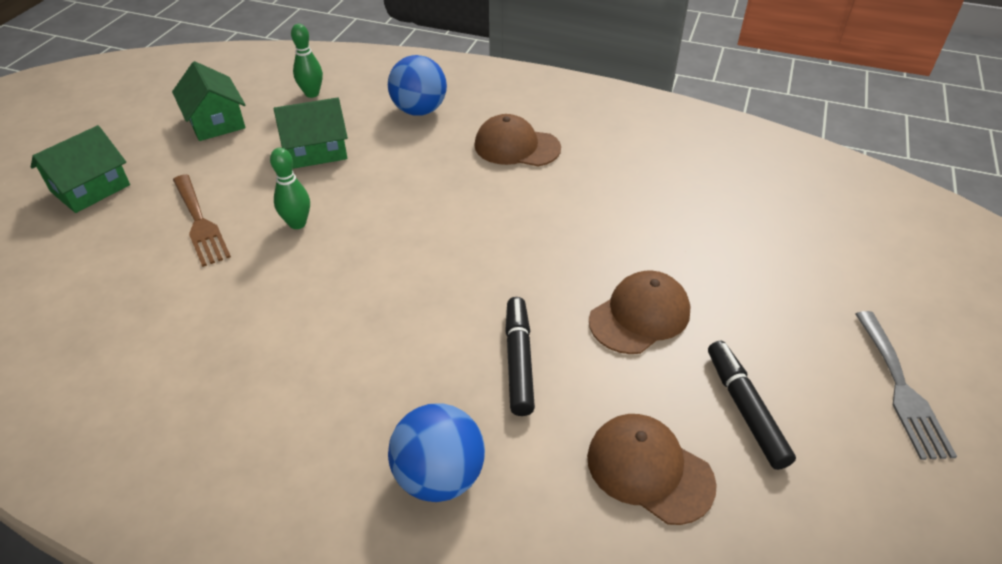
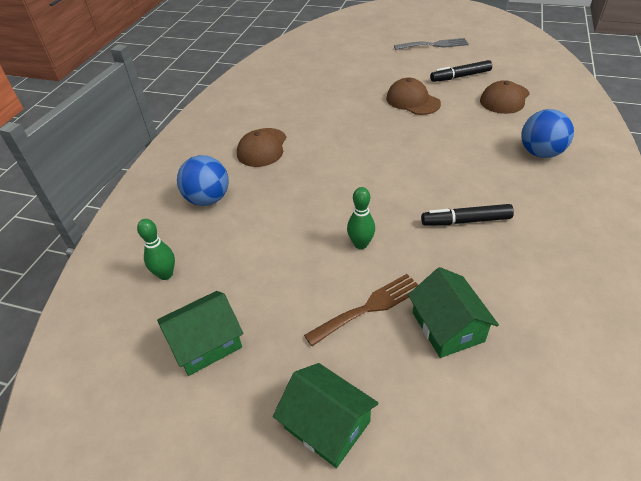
camera: 90 degrees left, 0 degrees up
(316, 150) = (262, 252): green house -> green house (447, 327)
(518, 361) = (457, 135): black marker -> black marker (466, 221)

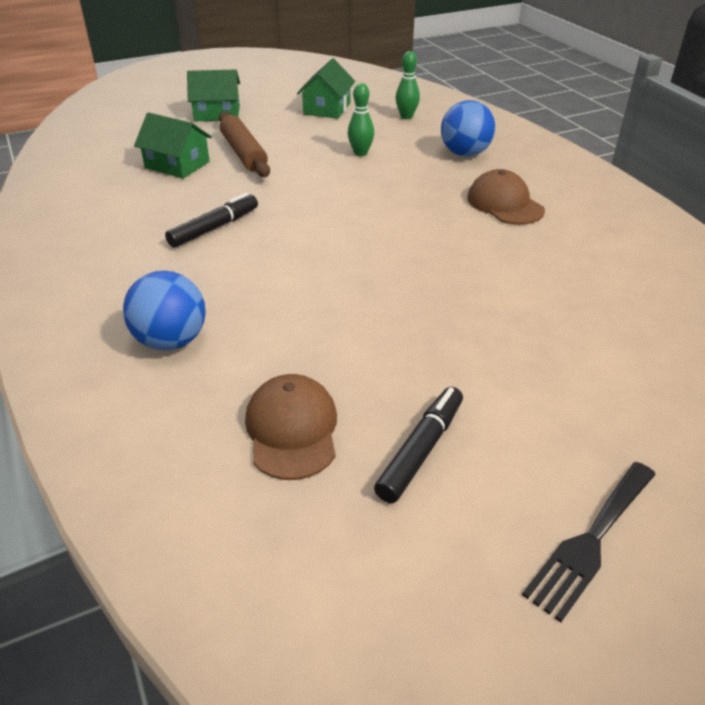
camera: 135 degrees right, 5 degrees down
(360, 244) = (293, 178): green bowling pin -> green bowling pin (360, 153)
(369, 307) = (243, 153): brown fork -> brown rolling pin
(412, 101) = (433, 346): brown cap -> none
(434, 45) = (591, 541): grey fork -> black fork

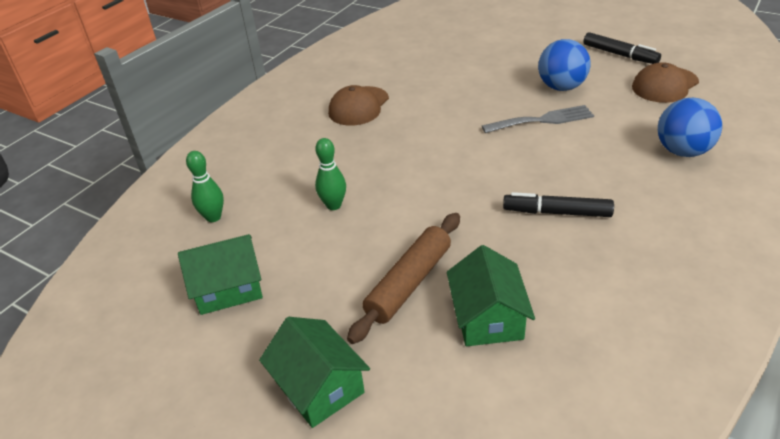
camera: 120 degrees left, 0 degrees up
(345, 289) = (542, 120): none -> grey fork
(420, 450) = (620, 55): black marker -> black marker turned 135 degrees counterclockwise
(465, 154) = (282, 151): blue ball -> blue ball (561, 87)
(591, 541) = (603, 16): black fork -> none

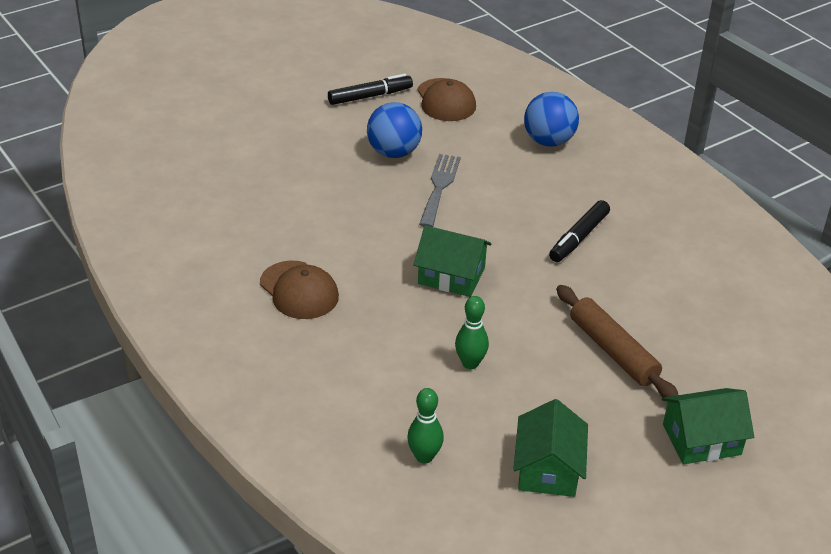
camera: 70 degrees left, 0 degrees up
(488, 317) = (677, 323): green house -> green house (451, 276)

